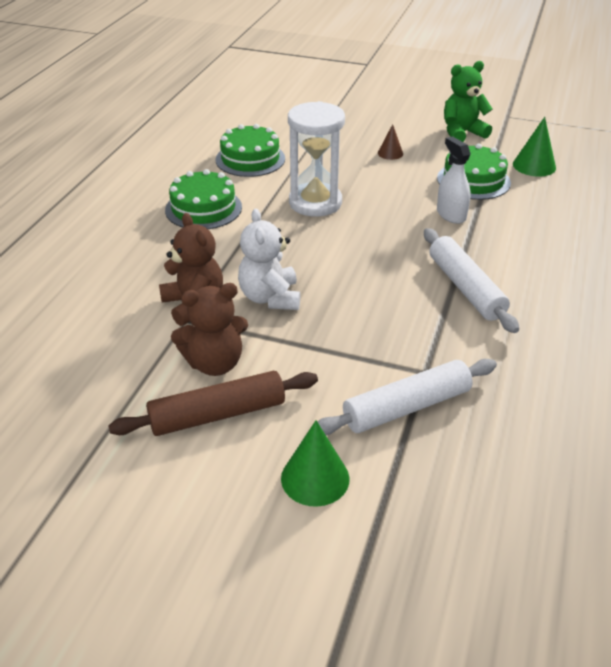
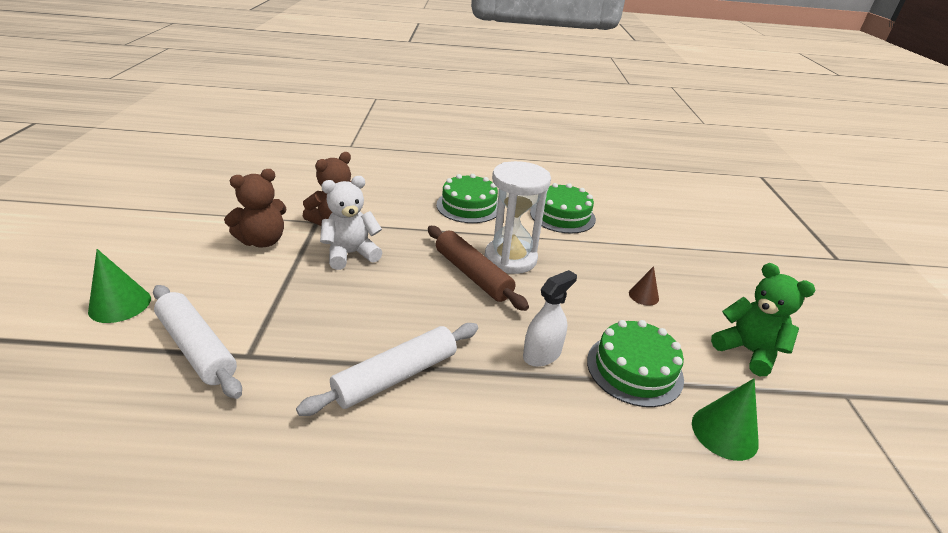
camera: 70 degrees right, 5 degrees down
(215, 363) = (263, 241): brown teddy bear -> brown teddy bear turned 90 degrees counterclockwise
(217, 414) = (203, 251): brown rolling pin -> brown rolling pin (472, 275)

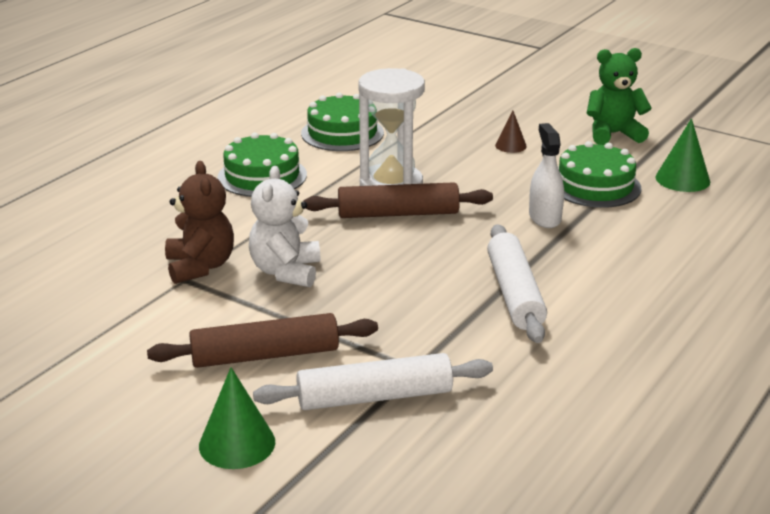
camera: 55 degrees left, 5 degrees down
(236, 280) = (265, 355): none -> brown rolling pin
(263, 241) = (192, 324): brown teddy bear -> none

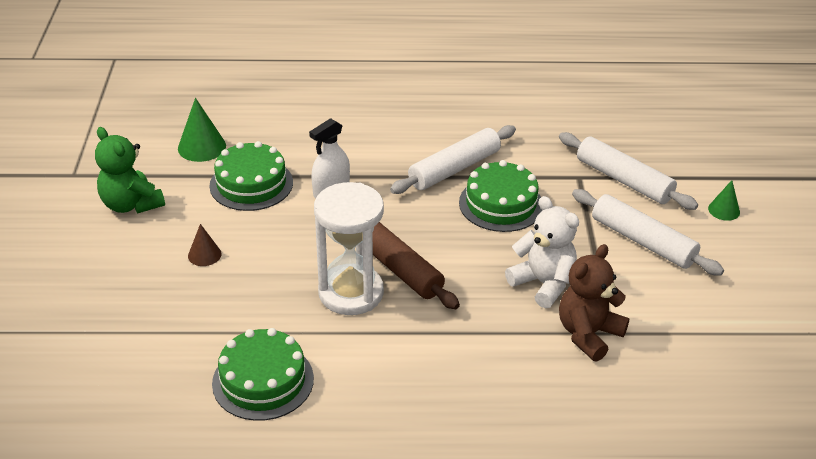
camera: 125 degrees left, 10 degrees up
(237, 443) = (724, 210): green cone -> green cone, size x0.62
(262, 176) = (408, 387): green cake -> green cake (501, 204)
(265, 355) = (642, 241): brown rolling pin -> white rolling pin
(286, 272) = (543, 284): white teddy bear -> white teddy bear turned 105 degrees counterclockwise

